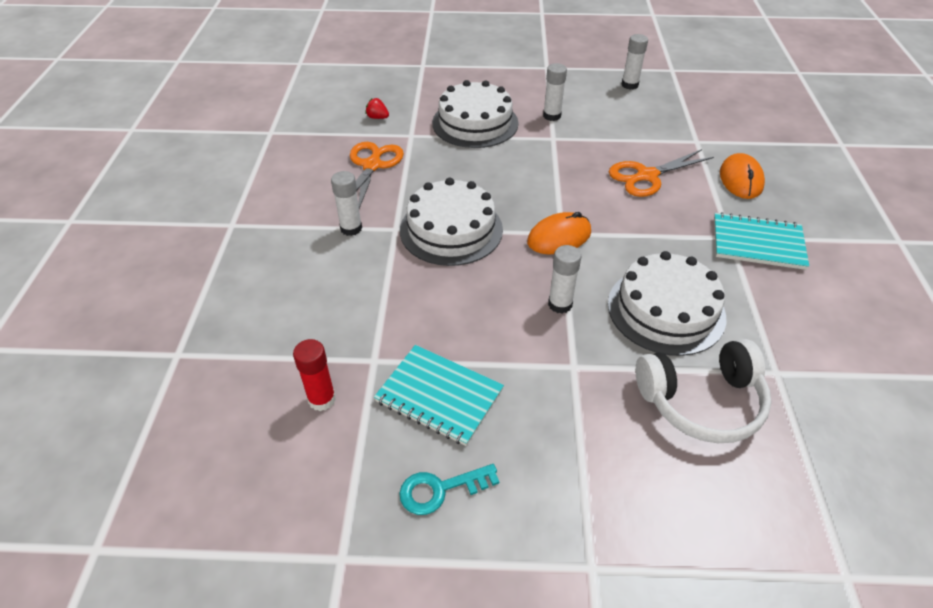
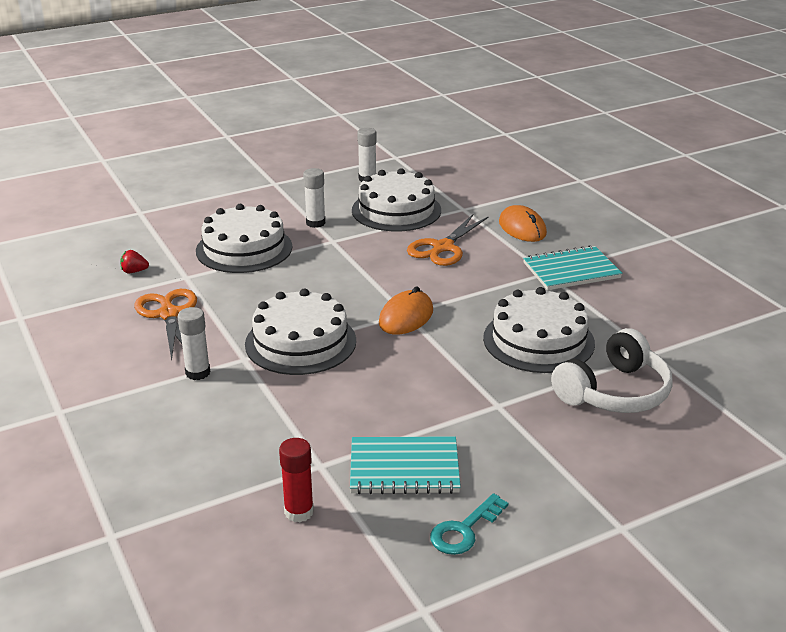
camera: 30 degrees left, 15 degrees down
(560, 304) = (449, 366): white glue stick -> none
(632, 124) = (396, 210): none -> white cake

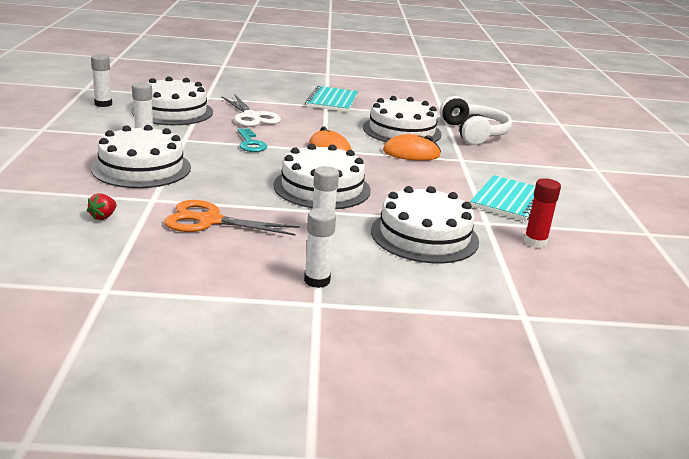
camera: 65 degrees left, 5 degrees down
(99, 399) = (317, 280): none -> white glue stick
(244, 432) = (424, 236): none -> white cake
(443, 247) = (251, 116): orange scissors -> white scissors
(464, 530) = (580, 203): turquoise key -> turquoise key (250, 143)
(522, 228) = (260, 94): orange mouse -> orange mouse (411, 153)

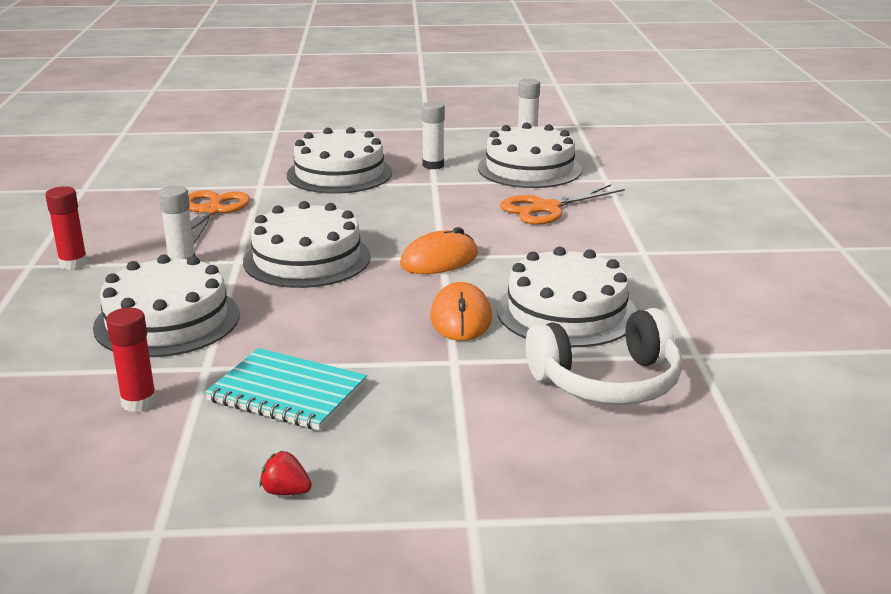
camera: 90 degrees right, 0 degrees up
(103, 217) = (219, 173): red strawberry -> red strawberry (286, 491)
(250, 143) = (440, 214): turquoise key -> none
(251, 116) = (546, 208): white scissors -> orange scissors
(317, 280) = (73, 263): white glue stick -> red glue stick
(332, 101) = (676, 255): turquoise notebook -> none

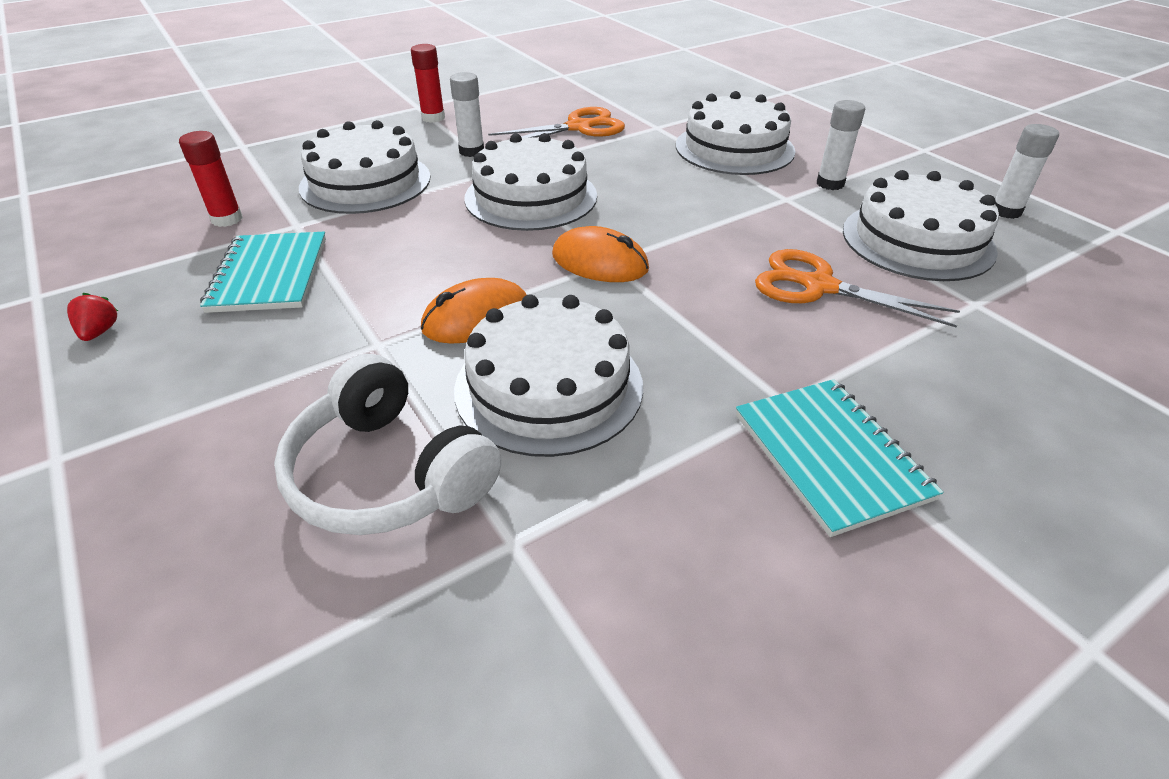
camera: 60 degrees right, 15 degrees up
(694, 256) = (830, 456): none -> turquoise notebook

